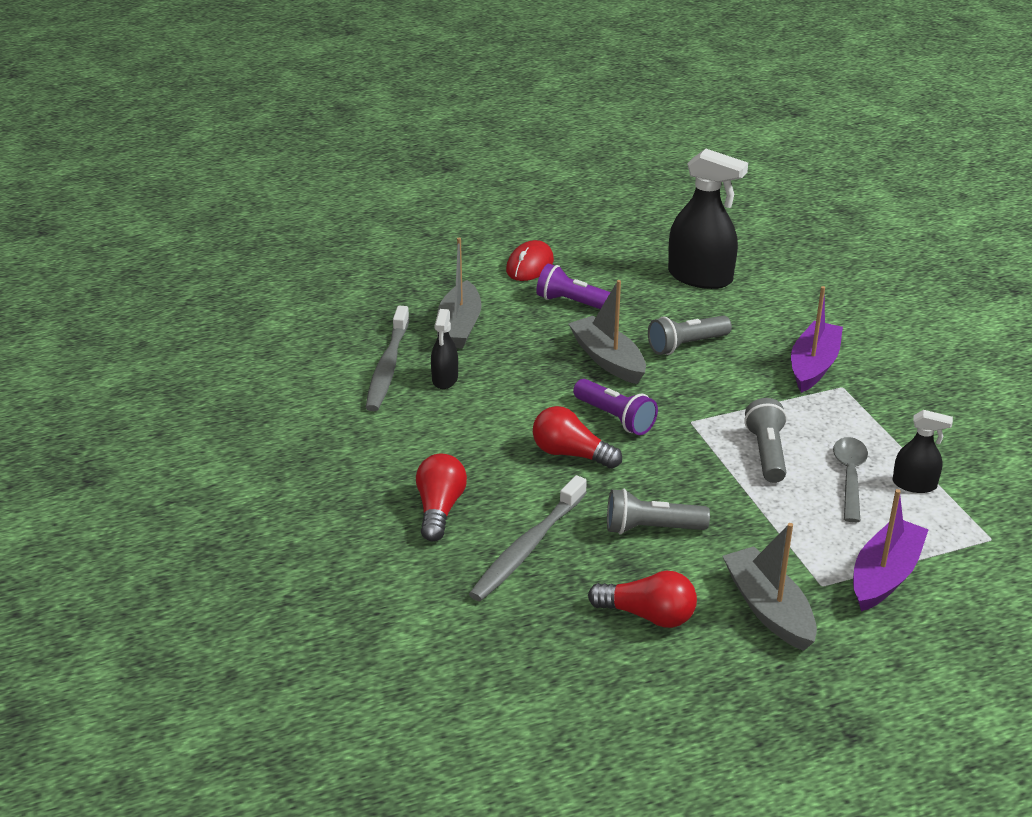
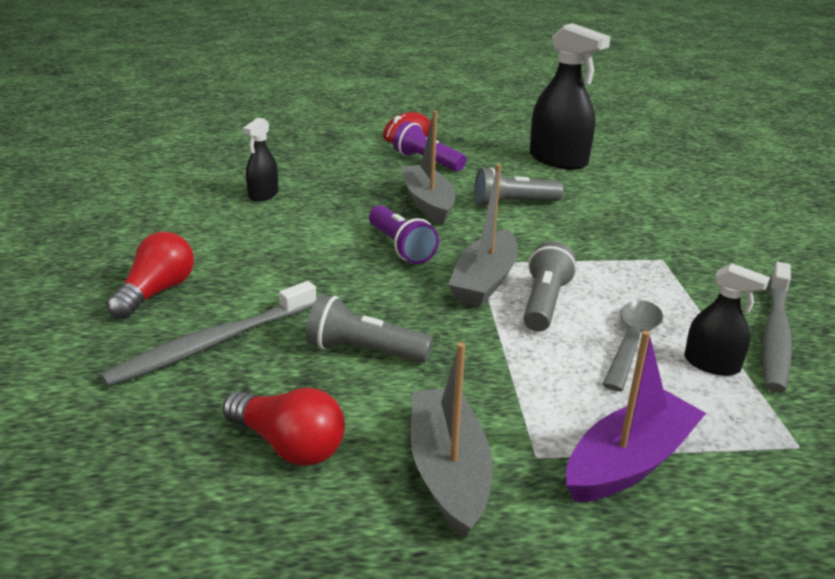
camera: 15 degrees right, 5 degrees down
(387, 367) = (221, 180): grey toothbrush -> grey toothbrush (775, 335)
(459, 327) = (311, 163): grey boat -> grey boat (485, 281)
(571, 454) = (331, 269): red light bulb -> none
(813, 366) = (638, 237): purple boat -> none

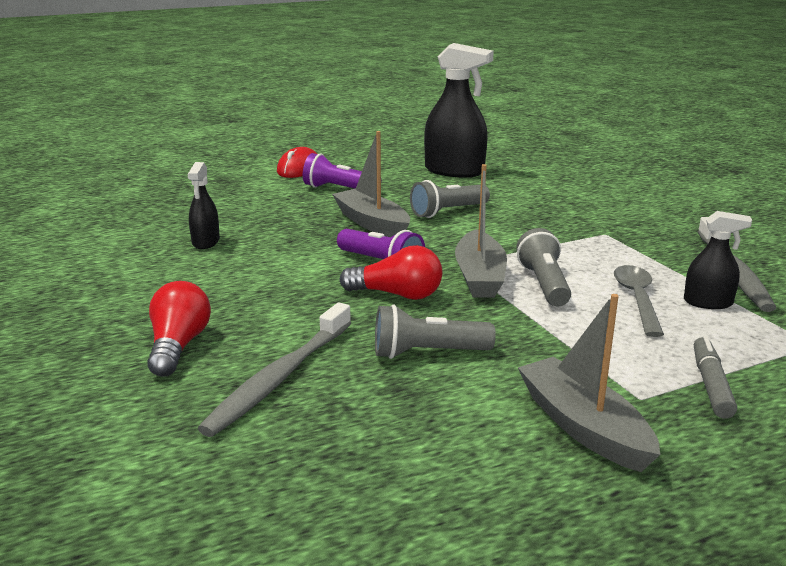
camera: 20 degrees left, 5 degrees down
(289, 445) = (431, 442): red light bulb -> red light bulb (397, 295)
(629, 462) = (711, 385): purple boat -> grey marker

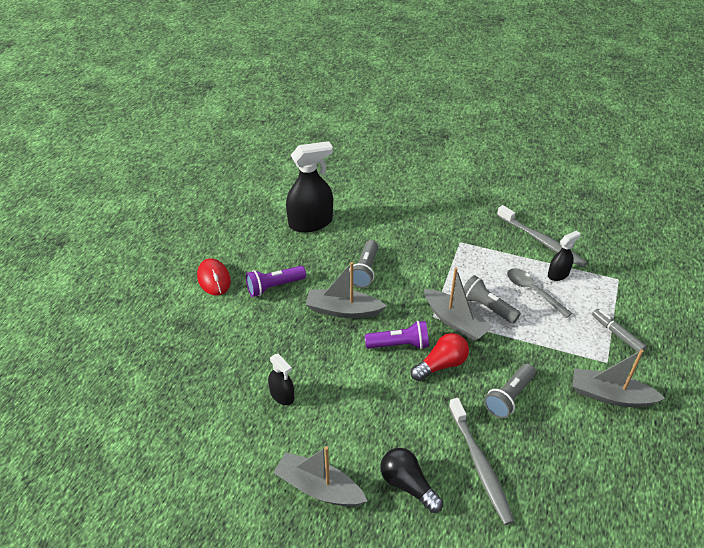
camera: 45 degrees left, 20 degrees up
(105, 303) = (319, 488): none -> grey boat
(178, 346) = (408, 485): red light bulb -> black light bulb

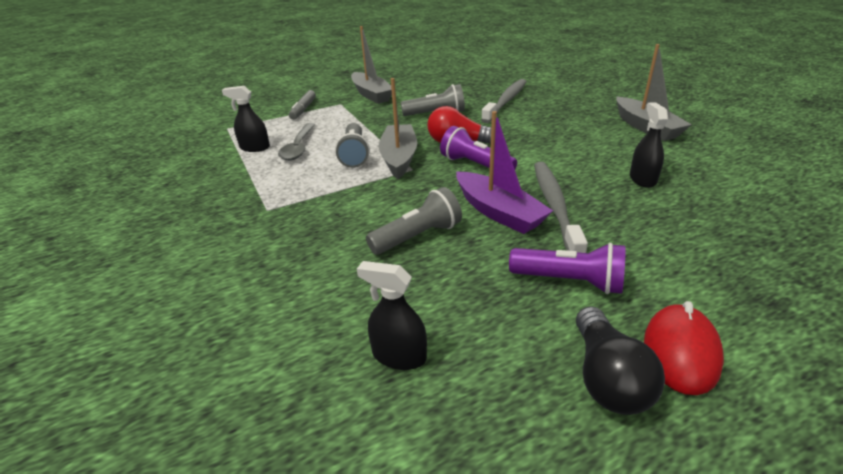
camera: 135 degrees left, 10 degrees down
(310, 222) = (399, 356): black spray bottle -> black spray bottle, size x0.53
(343, 310) = (498, 212): grey boat -> purple boat
(408, 485) = (570, 109): black light bulb -> black light bulb (607, 378)
(542, 241) = (205, 172): grey toothbrush -> grey toothbrush (554, 206)

